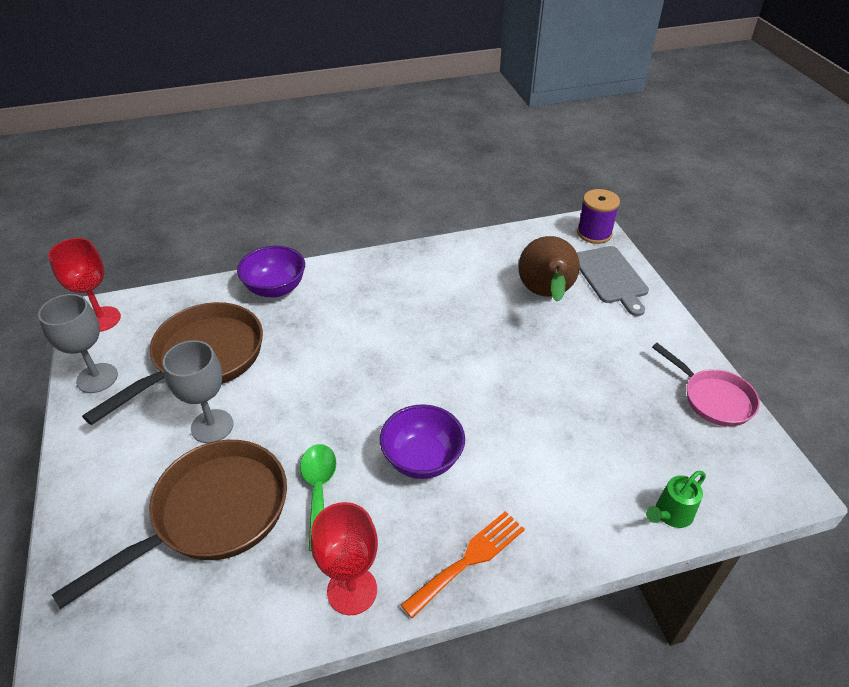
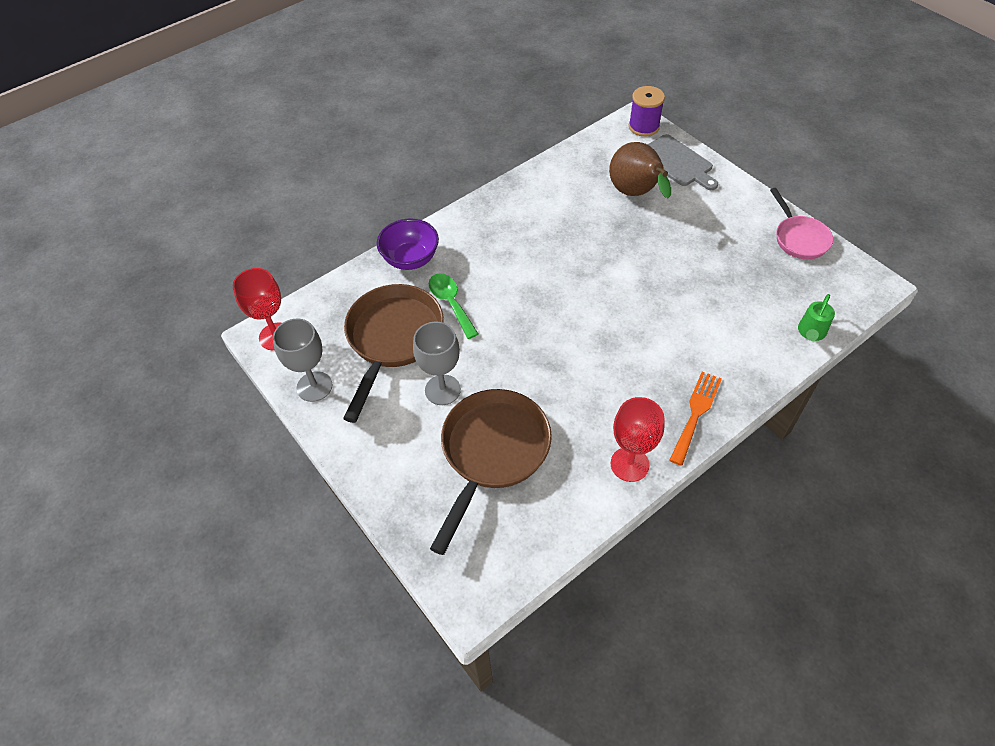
camera: 20 degrees left, 10 degrees up
(318, 490) = (559, 406): green spoon -> green spoon (451, 303)
(422, 459) = (621, 356): purple bowl -> none
(713, 398) = (799, 238): pink pan -> pink pan turned 45 degrees clockwise

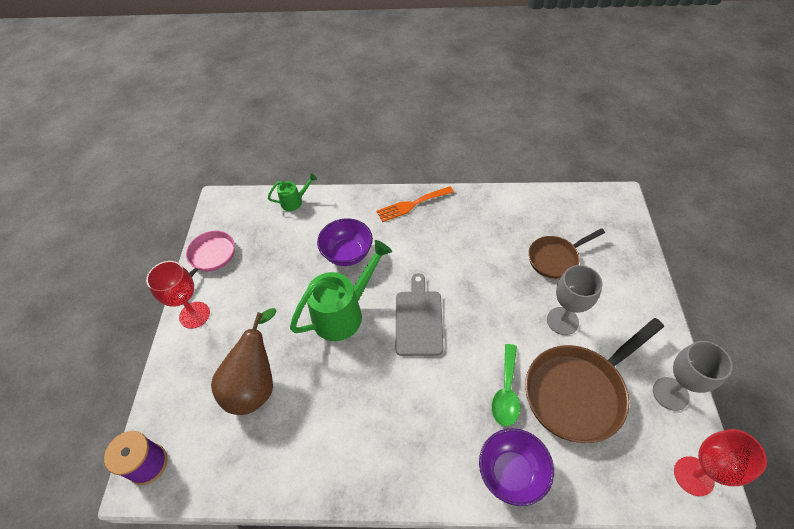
camera: 140 degrees left, 0 degrees up
(492, 453) = (555, 258): brown pan -> brown pan, size x0.60
(629, 464) = (476, 204): red goblet -> red goblet (194, 315)
(634, 274) = (344, 312): none -> green watering can
(677, 162) = (183, 391): grey cutting board -> grey cutting board (419, 319)
(693, 319) = (347, 254): none -> purple bowl

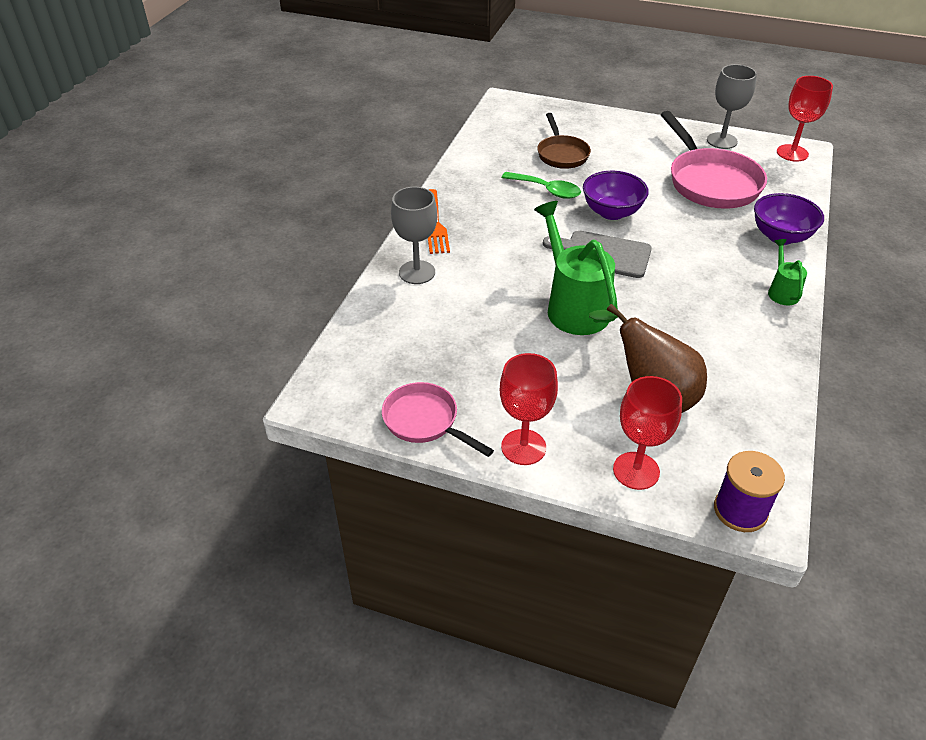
camera: 75 degrees left, 10 degrees down
(180, 387) = (636, 471): none -> red goblet
(295, 201) = (367, 321): green watering can -> green watering can (782, 291)
(347, 254) = (485, 289): purple bowl -> purple bowl (611, 212)
(506, 392) = (702, 219): green spoon -> green spoon (547, 190)
(562, 321) = (635, 170): grey goblet -> grey goblet (417, 272)
(579, 391) = (710, 182): brown pan -> pink pan

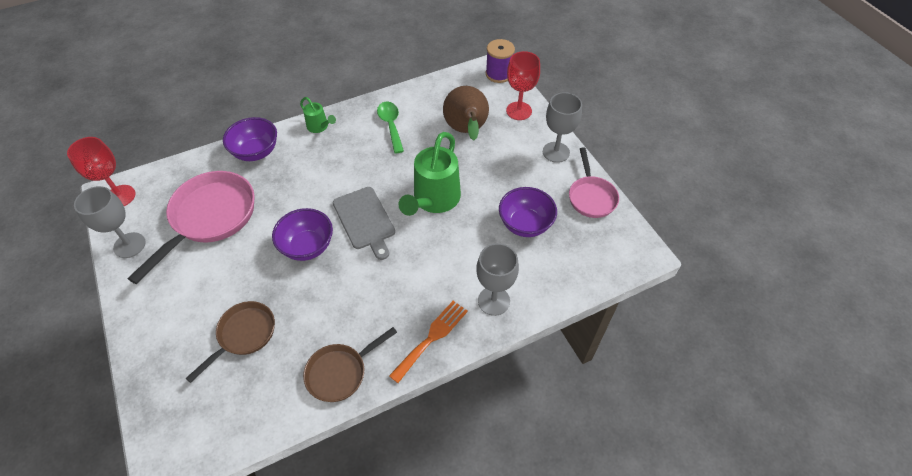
camera: 135 degrees left, 10 degrees up
(462, 345) = (525, 224): none -> purple bowl
(471, 176) = (340, 372): none -> brown pan
(523, 447) = (556, 152): red goblet -> grey goblet
(547, 190) = (313, 304): green spoon -> green spoon (391, 125)
(782, 291) = (319, 127): green watering can -> green watering can turned 90 degrees counterclockwise

